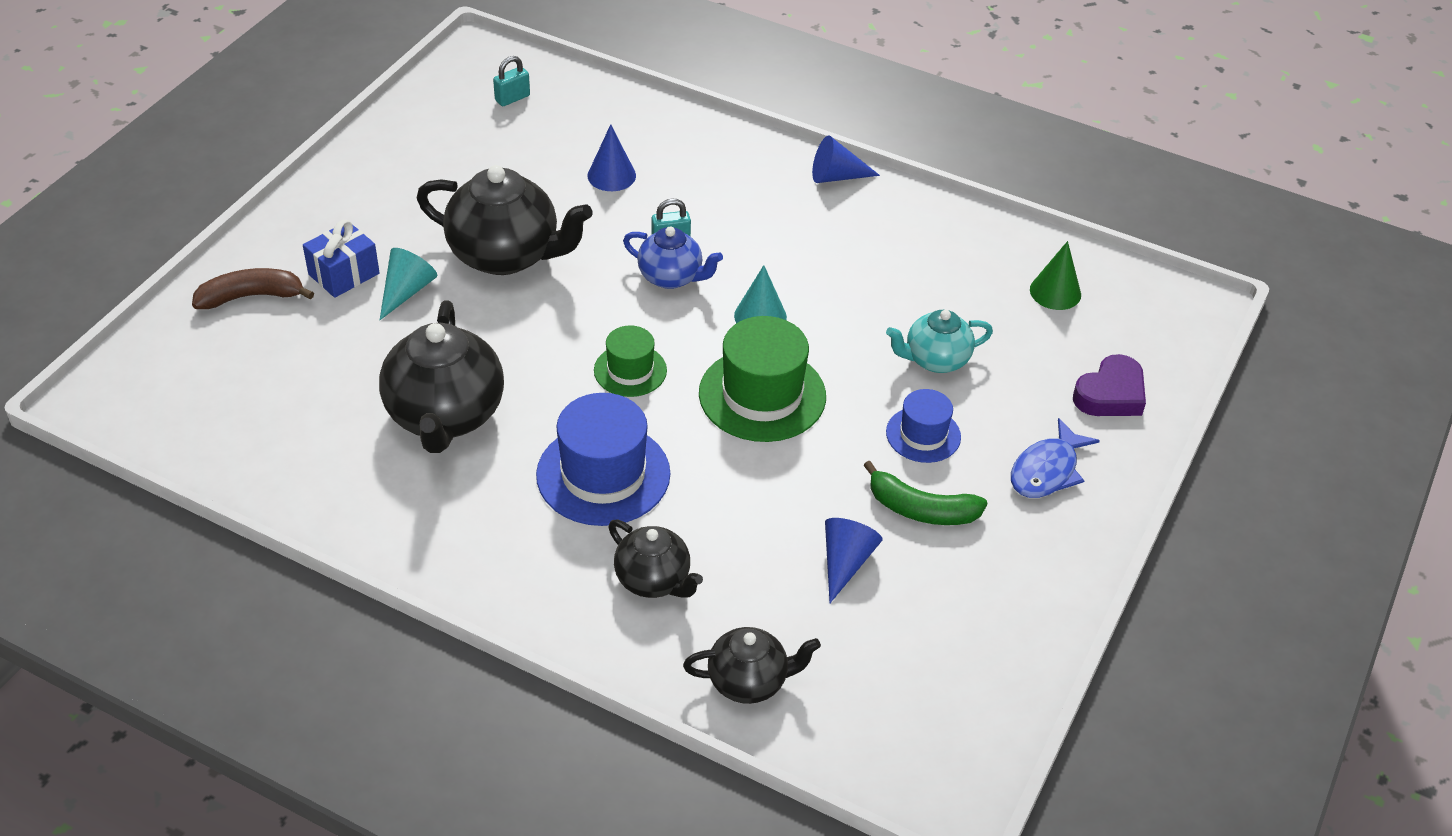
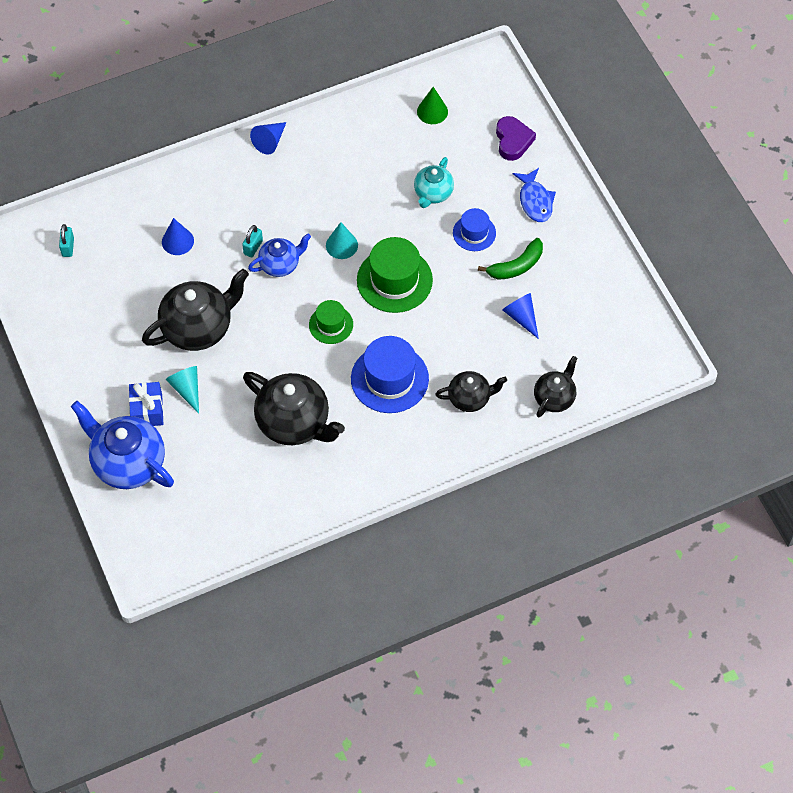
camera: 50 degrees left, 15 degrees up
(251, 297) = (128, 463): brown banana -> blue teapot

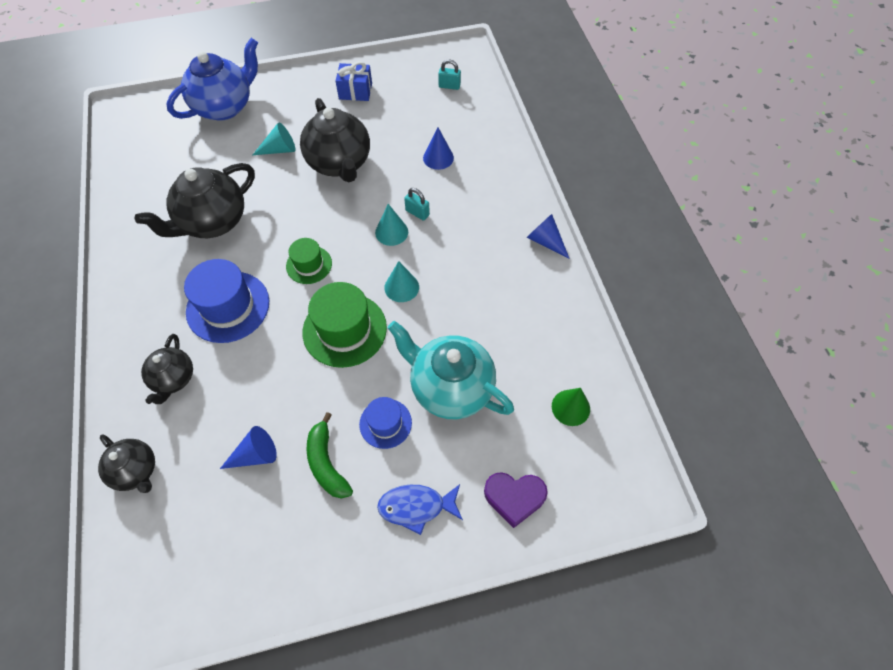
camera: 100 degrees right, 0 degrees up
(147, 410) = (269, 122): blue gift -> blue gift (355, 91)
(280, 264) = (391, 232): blue teapot -> turquoise cone
(433, 193) = (450, 388): turquoise teapot -> turquoise teapot, size x1.74

